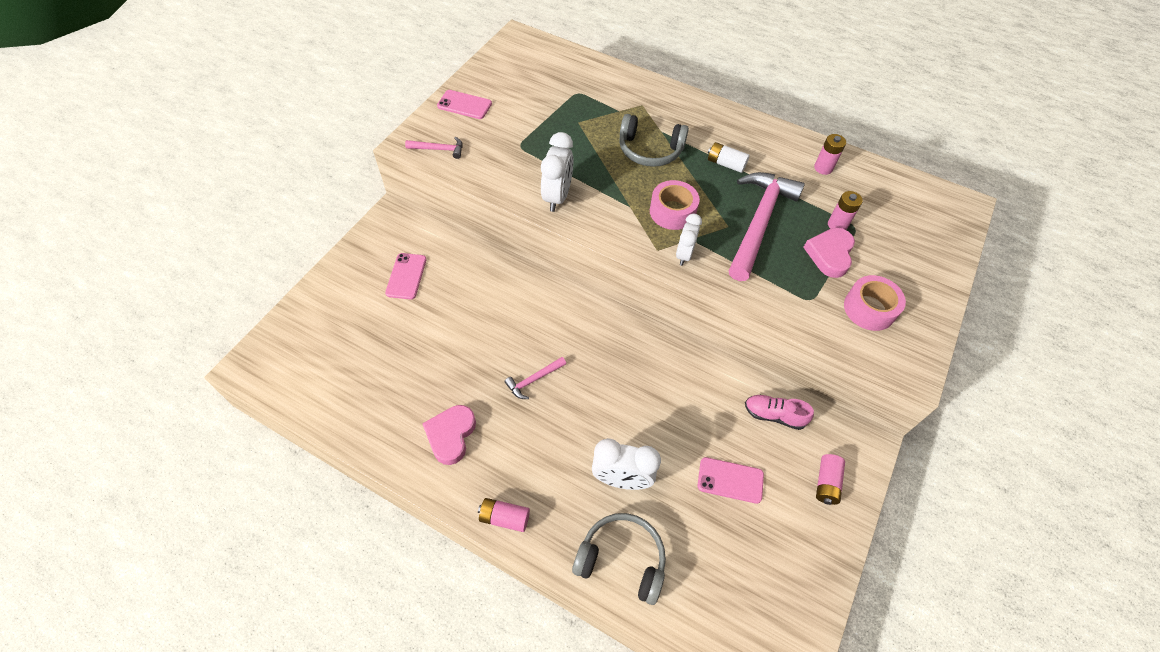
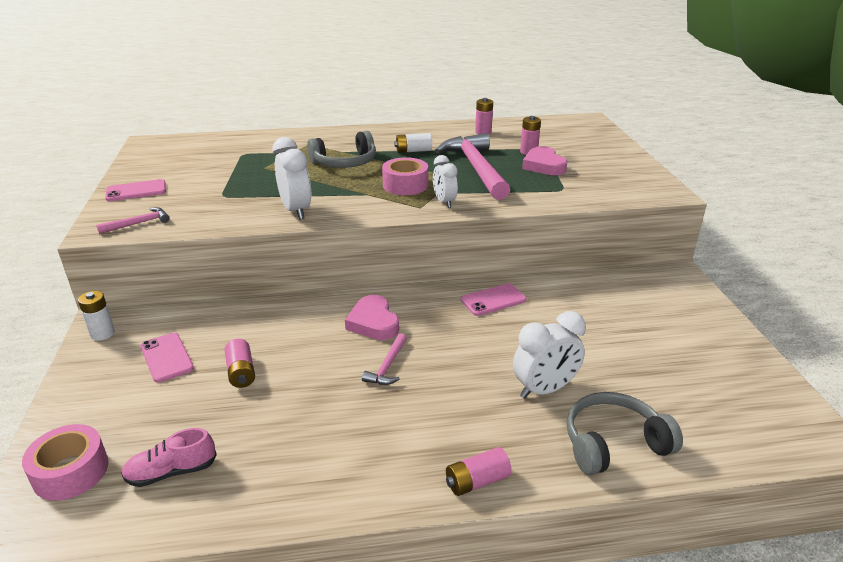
camera: 35 degrees left, 25 degrees down
(385, 227) = (102, 333): none -> white battery
(451, 435) = (349, 451): pink heart -> pink heart (373, 322)
(730, 480) = (623, 342): pink phone -> pink phone (493, 300)
(774, 415) = (602, 290): pink shoe -> pink shoe (171, 472)
(826, 483) = (684, 308): pink battery -> pink battery (241, 372)
(869, 309) = (603, 179): pink tape -> pink tape (71, 471)

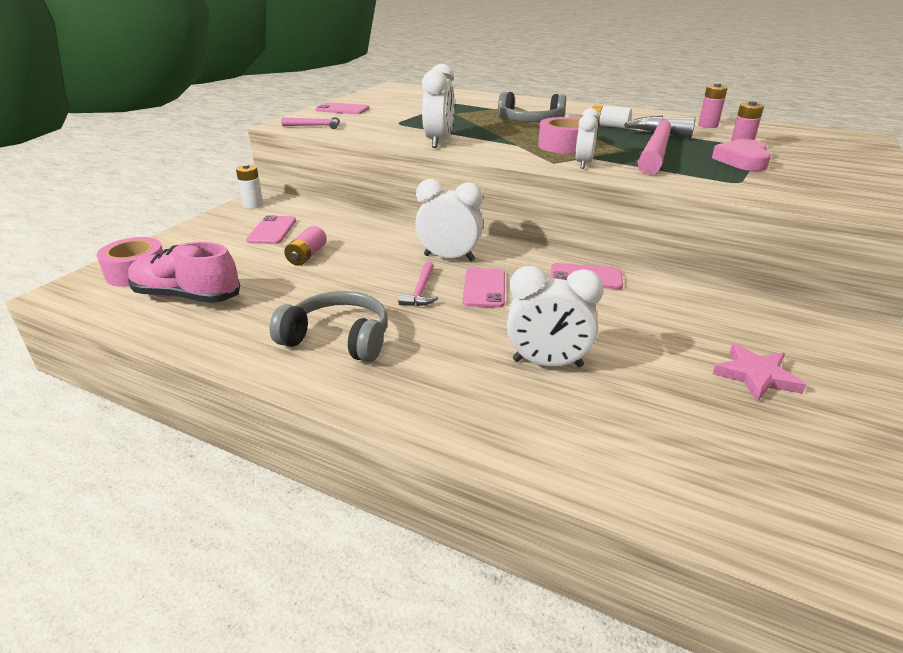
camera: 35 degrees right, 0 degrees up
(171, 472) = (187, 296): pink shoe -> pink shoe, size x1.54
(373, 322) = (449, 258): pink heart -> white clock
(387, 366) = (421, 291): pink hammer -> pink hammer turned 45 degrees counterclockwise
(433, 341) = (484, 288): none -> pink phone
(477, 481) = (387, 403): pink battery -> none
(613, 443) = (566, 439): grey headphones -> grey headphones (338, 339)
(663, 339) = (756, 376): none -> pink star

